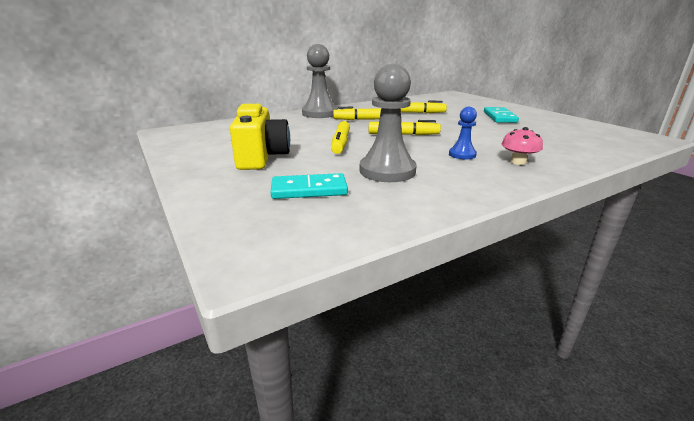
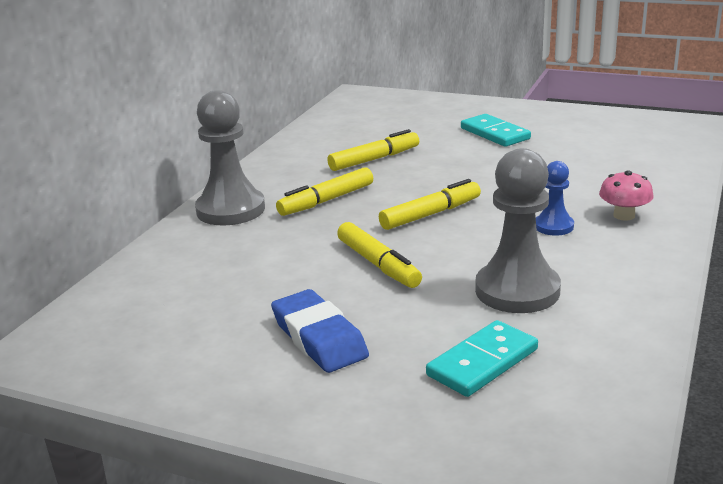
camera: 35 degrees left, 0 degrees up
(262, 157) = (319, 338): yellow camera -> blue eraser

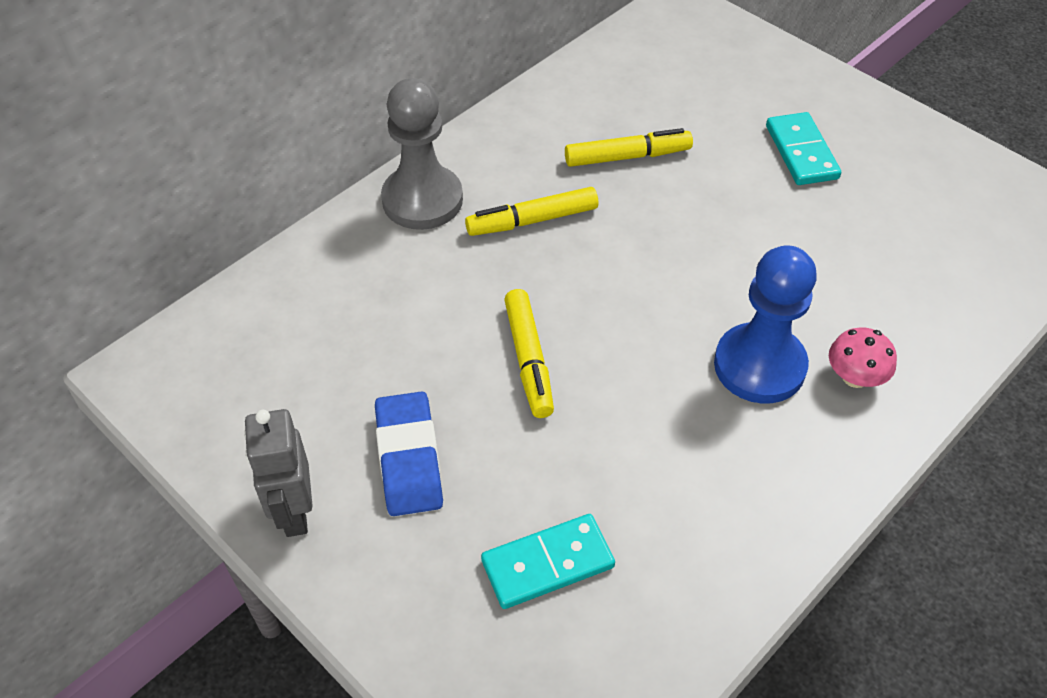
camera: 20 degrees right, 25 degrees up
(237, 395) = (294, 512): none -> grey robot
(431, 214) = (633, 290): yellow marker -> none
(517, 290) = (650, 464): grey pawn -> none
(553, 226) = (759, 366): blue pawn -> blue pawn, size x1.90

